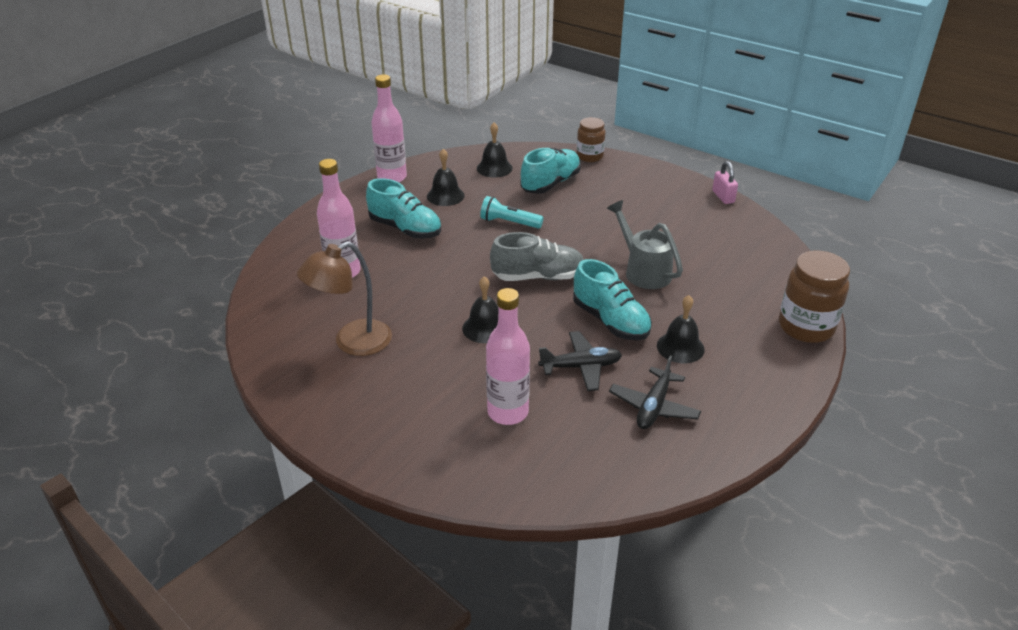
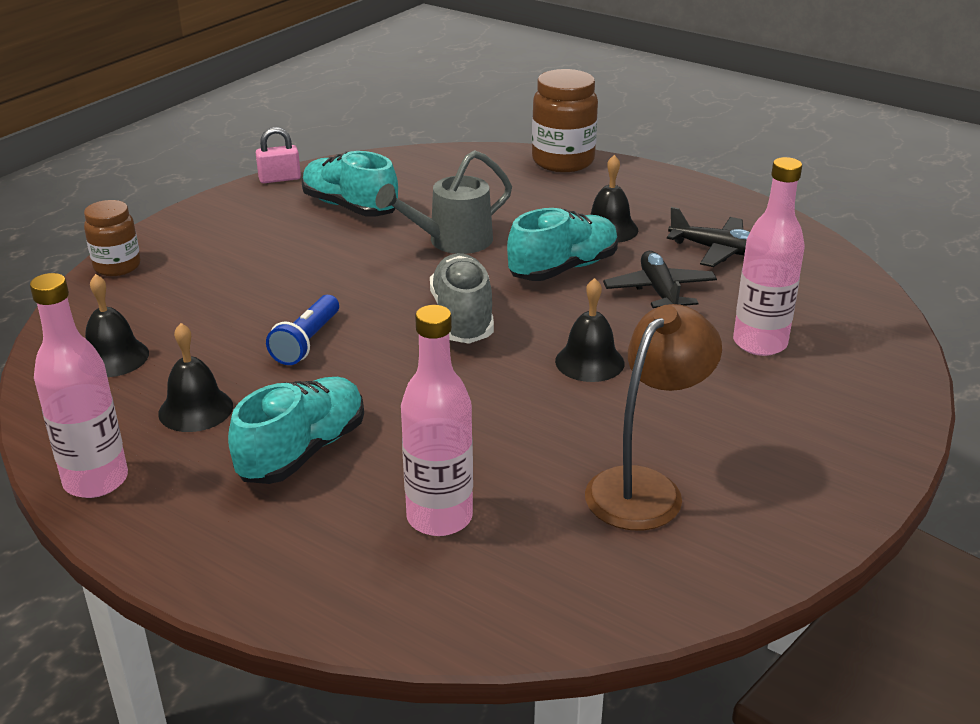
camera: 90 degrees left, 5 degrees down
(352, 343) = (645, 487): brown lamp -> brown lamp turned 105 degrees counterclockwise
(509, 222) = (307, 342): turquoise flashlight -> blue flashlight
(550, 183) = (193, 303): turquoise shoe -> turquoise shoe (350, 207)

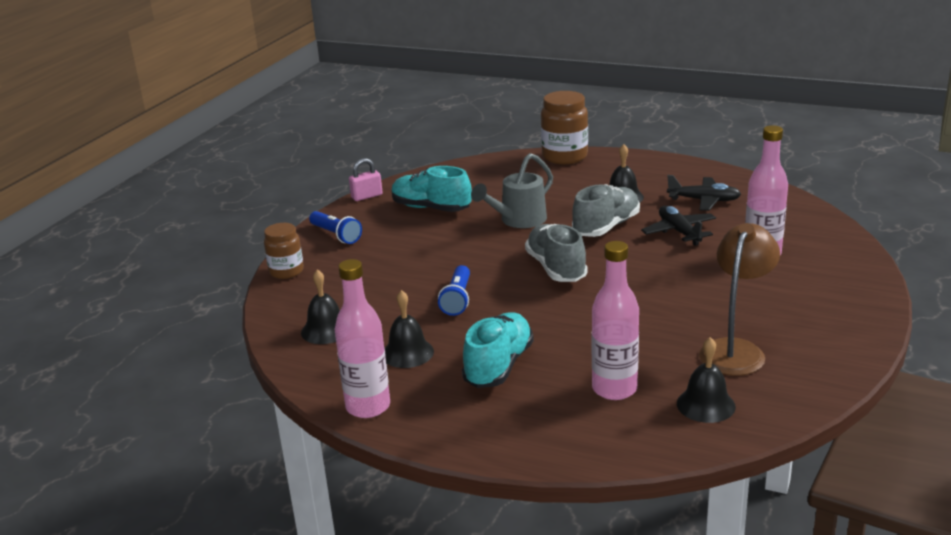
camera: 10 degrees left, 5 degrees down
(209, 226) = (336, 235): none -> blue flashlight
(563, 268) = (606, 227): turquoise shoe -> grey shoe
(589, 362) = (657, 282): black bell -> black bell (705, 405)

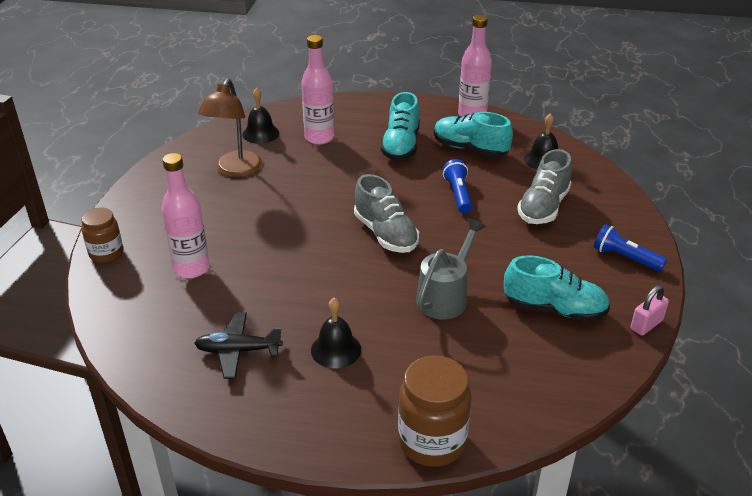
camera: 165 degrees right, 10 degrees up
(286, 271) = (629, 209): brown jar -> brown jar (106, 253)
(407, 353) = (470, 149): black bell -> turquoise shoe
(606, 227) = (348, 294): grey shoe -> grey shoe (543, 207)
(679, 232) = (270, 293): black plane -> none

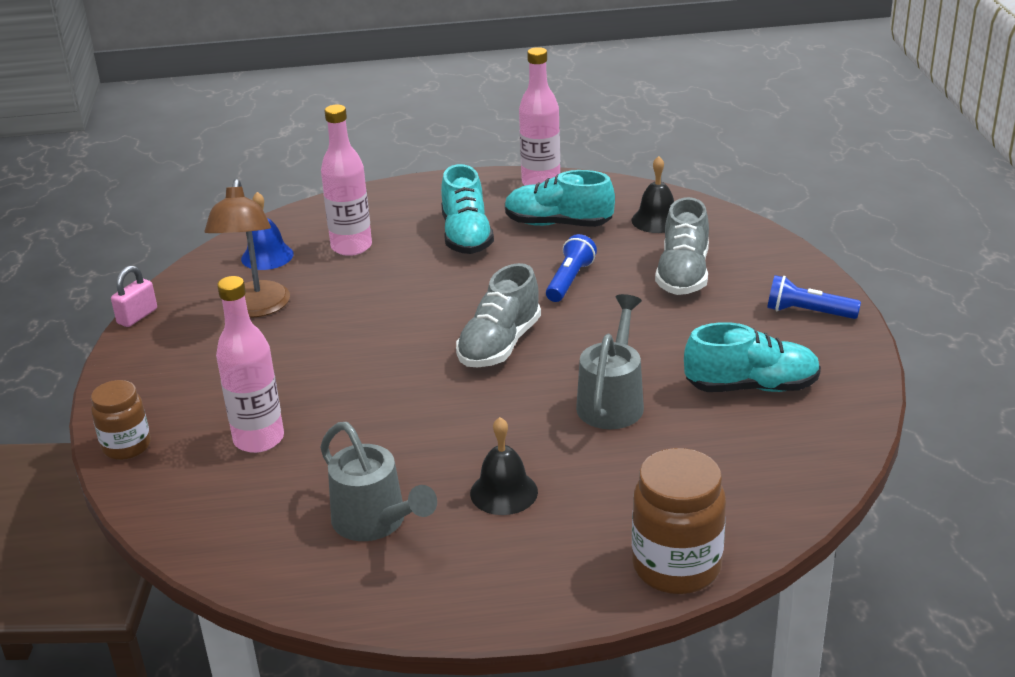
camera: 15 degrees left, 5 degrees down
(238, 351) = (375, 522): black plane -> grey watering can
(260, 133) = (267, 256): black bell -> blue bell
(385, 234) = (499, 345): grey shoe -> grey shoe turned 75 degrees clockwise
(458, 194) = (569, 280): blue flashlight -> blue flashlight turned 45 degrees clockwise
(646, 324) = (867, 381): pink padlock -> pink padlock (137, 316)

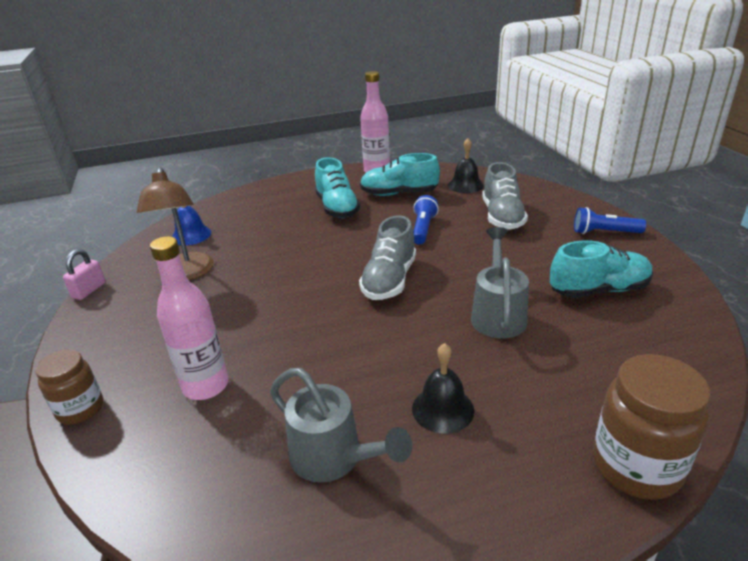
camera: 10 degrees left, 0 degrees up
(351, 247) = (254, 222): pink bottle -> none

